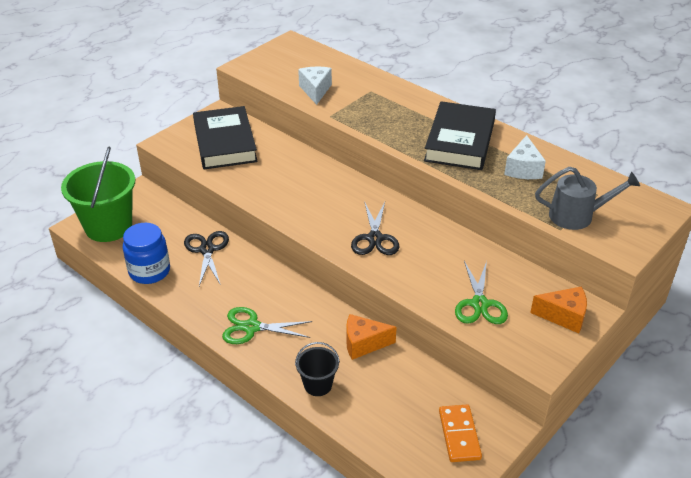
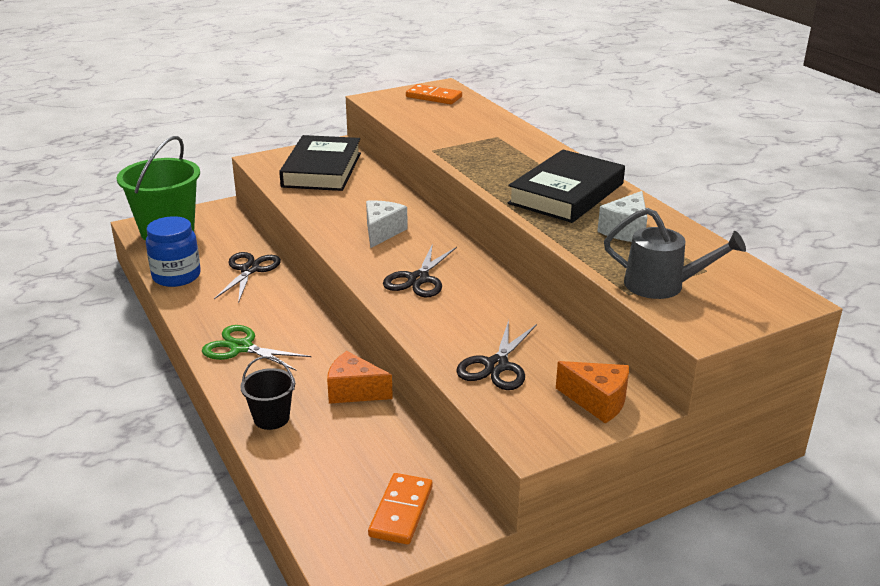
camera: 20 degrees right, 10 degrees down
(291, 56) = (433, 97): none -> orange domino
(315, 91) = (434, 127): white cheese -> white cheese (382, 232)
(479, 304) = (496, 366): green scissors -> black scissors

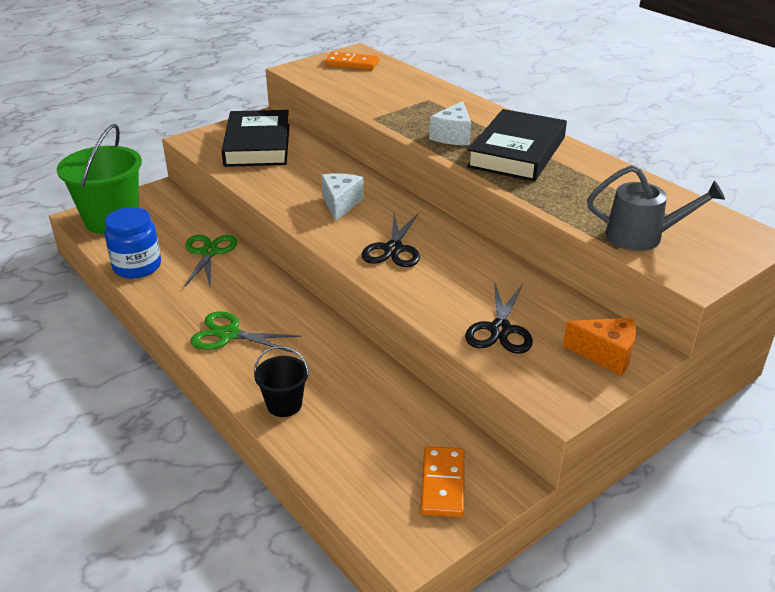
camera: 10 degrees left, 5 degrees up
(250, 270) = (209, 252): black scissors -> green scissors
(354, 391) = (355, 367): orange cheese -> none
(626, 230) = (586, 185): white cheese -> white cheese (453, 136)

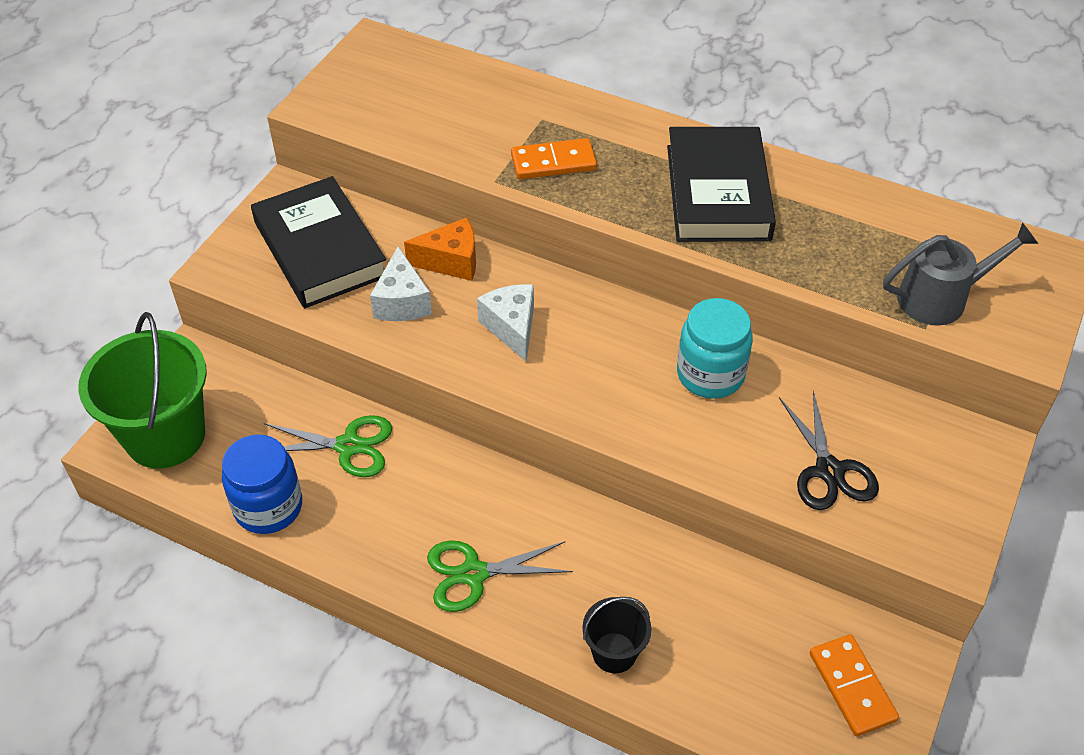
camera: 25 degrees left, 15 degrees up
(209, 252) = (348, 446): green scissors -> green scissors turned 120 degrees clockwise
(352, 64) = (386, 71): orange domino -> orange domino (553, 162)
(393, 249) = (629, 385): black scissors -> none
(453, 136) = (621, 185): white cheese -> white cheese (402, 302)
(454, 258) = (710, 374): none -> turquoise jar
(605, 354) = (956, 464): orange cheese -> orange cheese (451, 261)

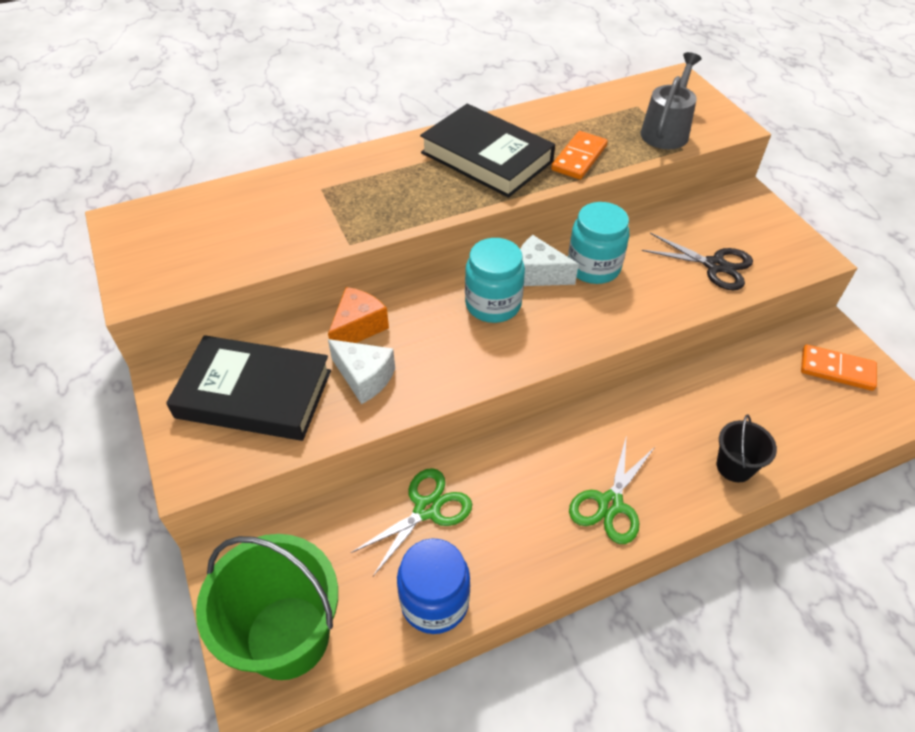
camera: 50 degrees left, 0 degrees up
(511, 328) = (455, 334): white cheese -> white cheese (538, 274)
(553, 162) = (369, 207): orange domino -> orange domino (579, 158)
(576, 331) = (493, 304): none -> turquoise jar

